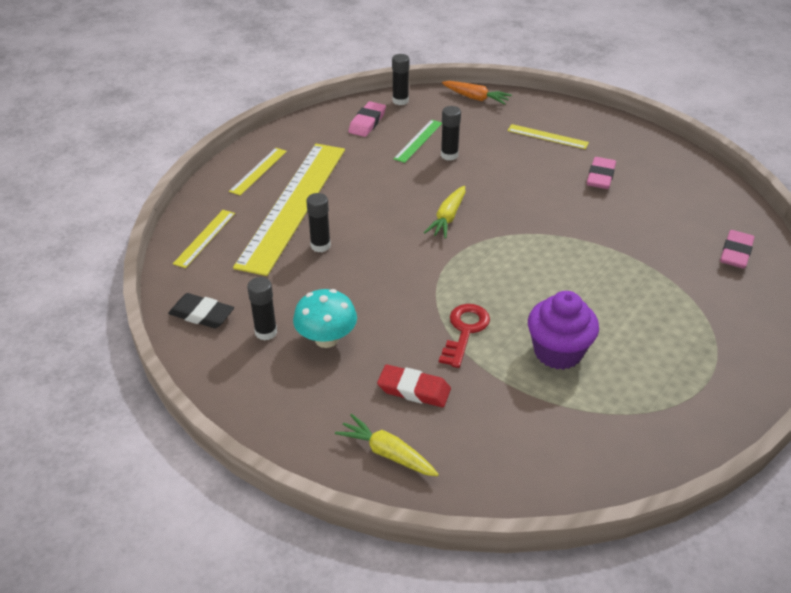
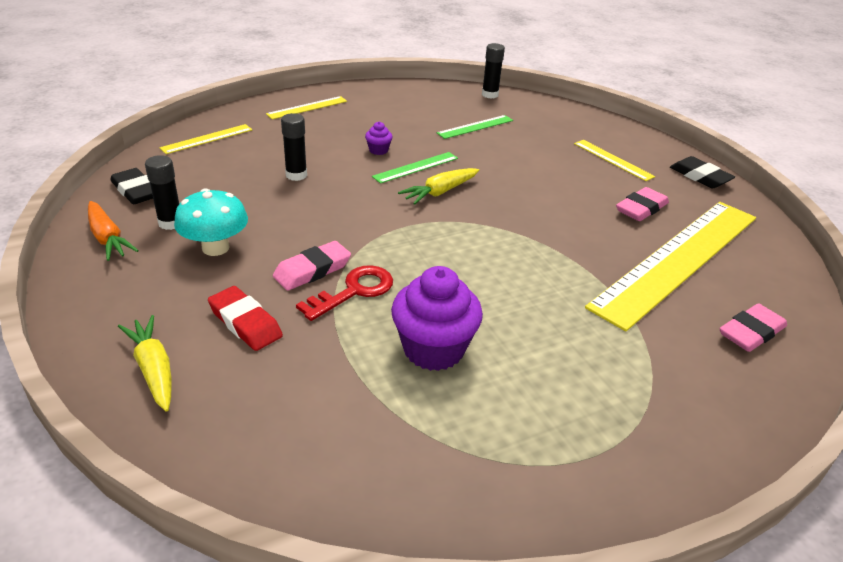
camera: 25 degrees right, 5 degrees down
(293, 205) = (308, 139): yellow ruler -> yellow ruler (678, 259)
(363, 195) = (378, 150): none -> purple cupcake
(367, 122) = (441, 101): pink eraser -> pink eraser (312, 270)
(408, 200) = (416, 167): none -> green ruler
(449, 155) = (494, 145): black glue stick -> none
(475, 98) = (566, 111): orange carrot -> orange carrot (108, 238)
(618, 130) = (700, 177): none -> black eraser

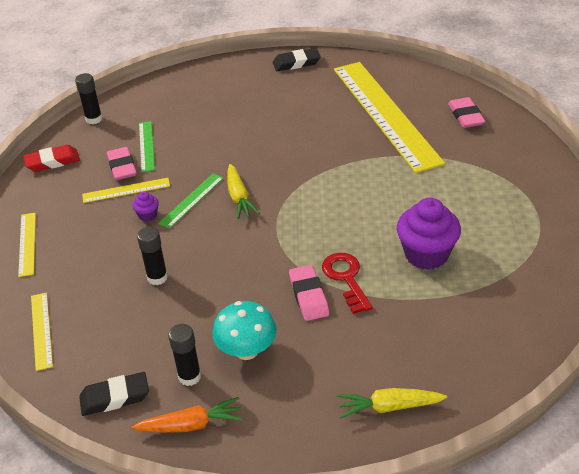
camera: 60 degrees left, 5 degrees up
(245, 323) = (357, 346): red eraser -> red eraser (53, 162)
(416, 167) = (191, 200): green ruler -> green ruler turned 45 degrees clockwise
(613, 160) = (248, 93): yellow ruler -> yellow ruler (126, 190)
(641, 209) = (320, 105): pink eraser -> pink eraser (122, 167)

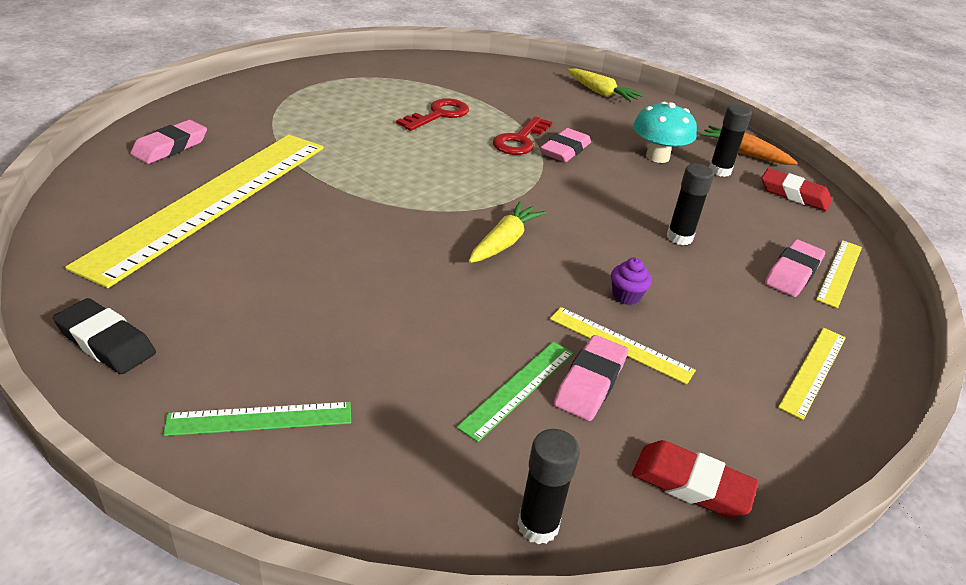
camera: 140 degrees left, 5 degrees down
(71, 304) = (792, 273): none -> pink eraser
(115, 397) = (794, 194): black eraser -> red eraser
(191, 200) = (557, 275): green ruler -> green ruler (260, 419)
(426, 254) = (438, 115): purple cupcake -> red key

